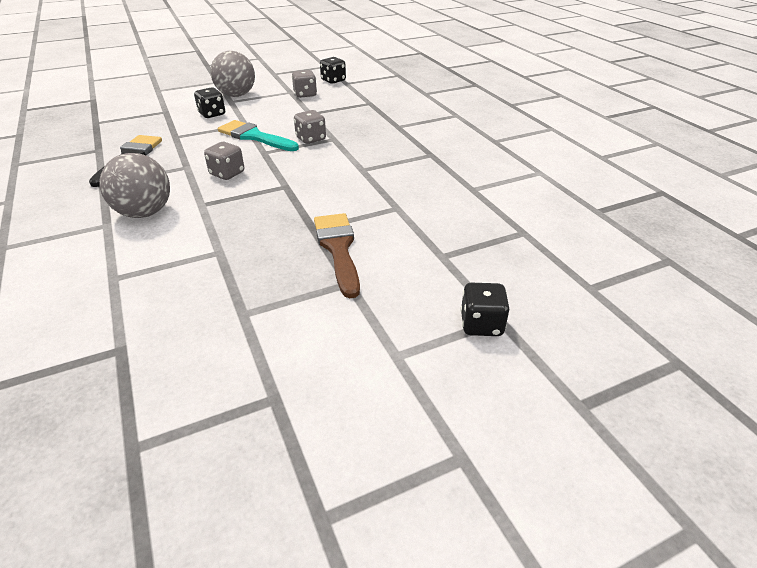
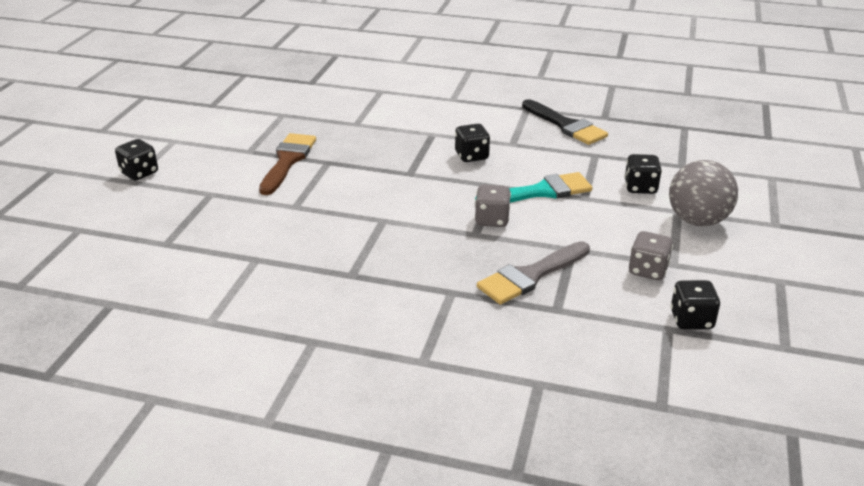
camera: 130 degrees right, 5 degrees down
(144, 213) = (450, 113): grey ball -> none
(227, 174) = (471, 156): grey dice -> black dice
(338, 249) = (287, 161): brown brush -> brown brush turned 105 degrees counterclockwise
(352, 114) = (530, 275): none -> grey brush

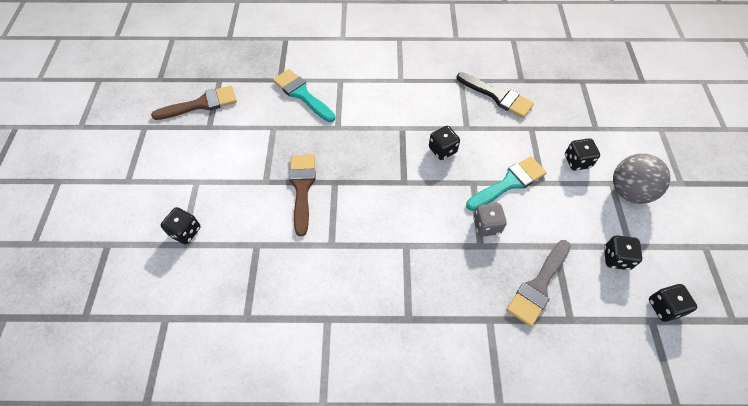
camera: 15 degrees left, 25 degrees up
(213, 88) = (201, 104): none -> brown brush
(330, 95) = (302, 94): none -> turquoise brush
(648, 270) = (616, 258): grey dice -> black dice

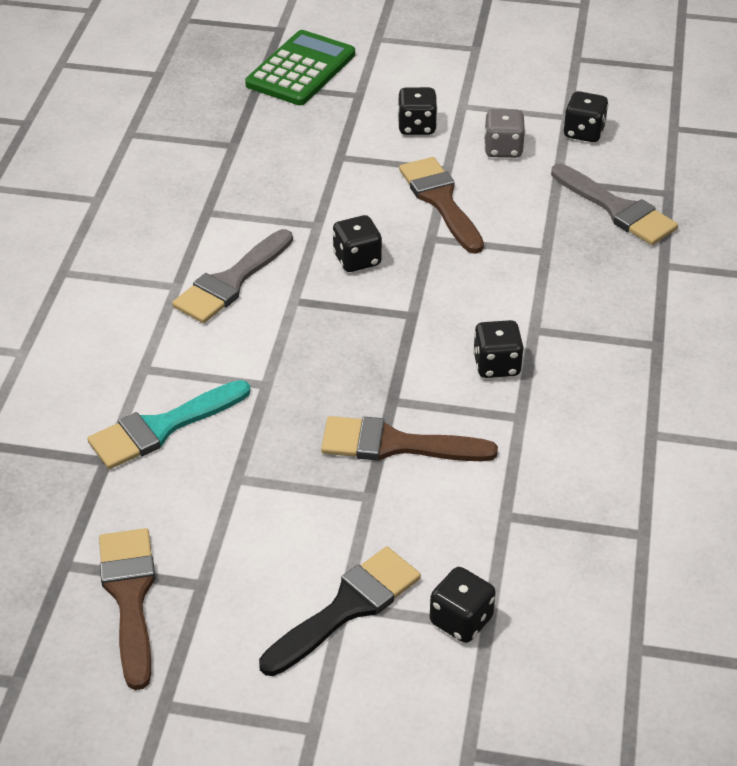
camera: 80 degrees left, 15 degrees down
(409, 100) = (231, 282): none -> grey brush
(486, 226) = (513, 238): grey dice -> grey dice (503, 149)
(497, 96) = (260, 177): black brush -> black brush (347, 608)
(509, 183) = (440, 201): turquoise brush -> brown brush
(606, 97) = (301, 69): none -> green calculator
(629, 191) = (480, 94): grey ball -> none
(664, 307) = (657, 113): black dice -> black dice (496, 365)

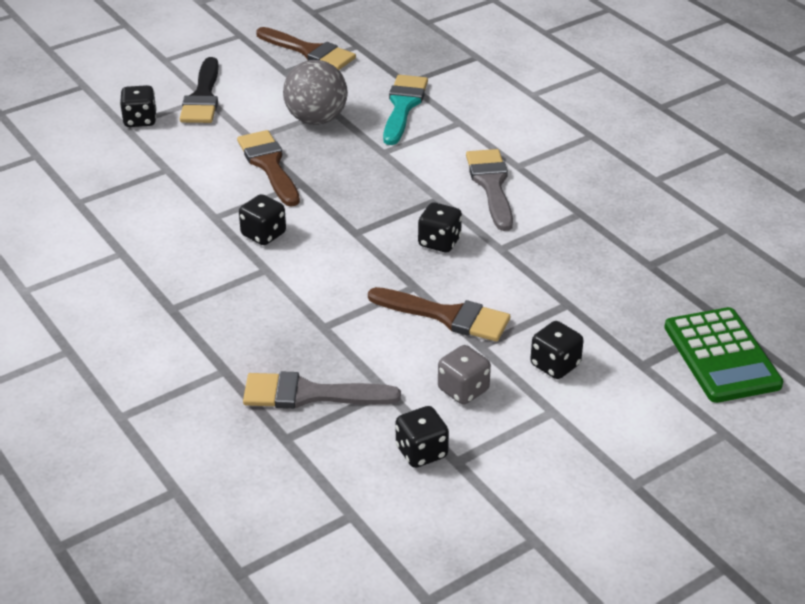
camera: 135 degrees right, 5 degrees down
(270, 474) = (316, 119): none -> grey ball
(395, 444) = (269, 165): brown brush -> brown brush turned 75 degrees counterclockwise

